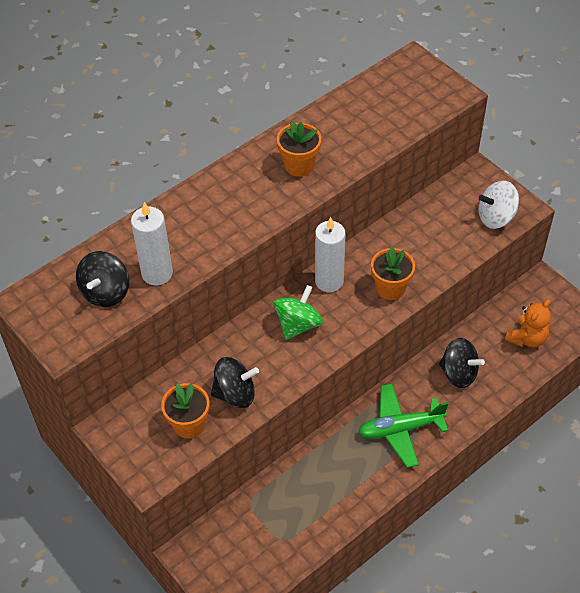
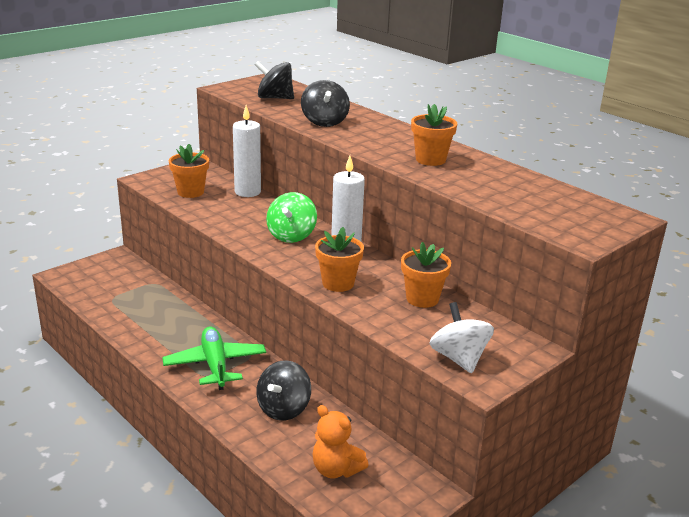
camera: 85 degrees right, 25 degrees down
(157, 273) = (293, 111): white candle -> white candle (247, 192)
(235, 394) = (217, 209): black spinning top -> black spinning top (324, 122)
(298, 324) = (291, 235): green spinning top -> green spinning top turned 75 degrees clockwise
(411, 231) = (422, 299): none -> orange flower pot

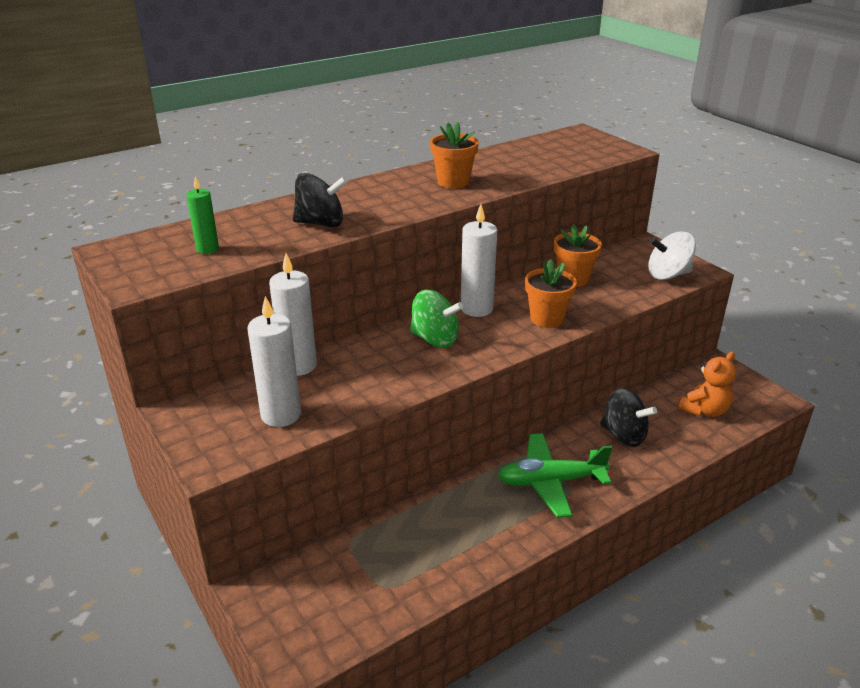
camera: 80 degrees left, 5 degrees up
(190, 192) = (281, 415): orange flower pot -> white candle
(274, 98) = (207, 249): black spinning top -> green candle

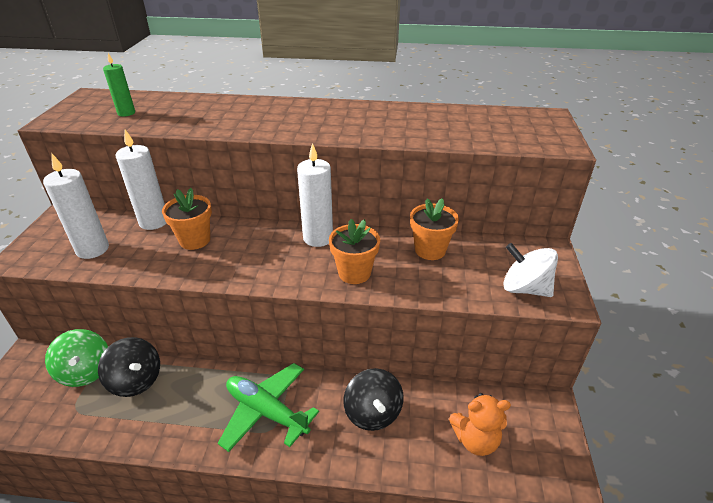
camera: 40 degrees right, 5 degrees up
(321, 223) = (214, 120): black spinning top -> black spinning top (136, 380)
(435, 339) = (253, 247): green spinning top -> green spinning top (85, 371)
(453, 182) = (357, 122): orange flower pot -> orange flower pot (195, 240)

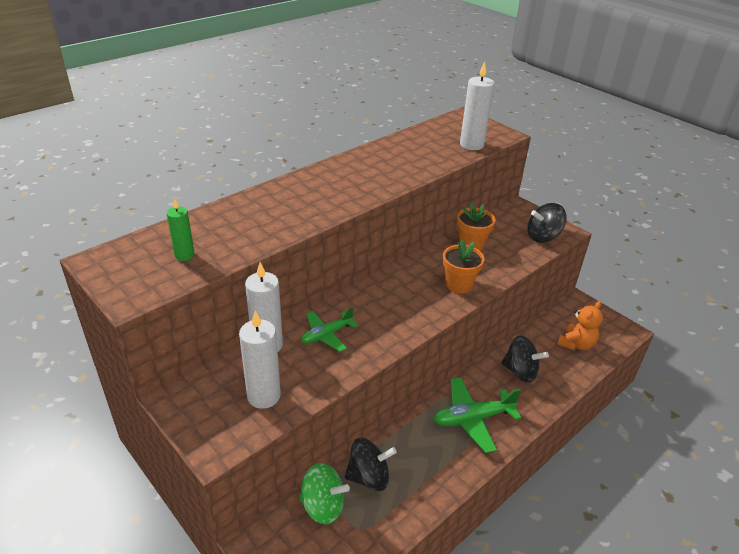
camera: 50 degrees left, 0 degrees up
(195, 240) = (327, 335): orange flower pot -> green plane
(318, 238) = (401, 278): white candle -> white candle (471, 145)
(524, 288) = (543, 237): white spinning top -> black spinning top

